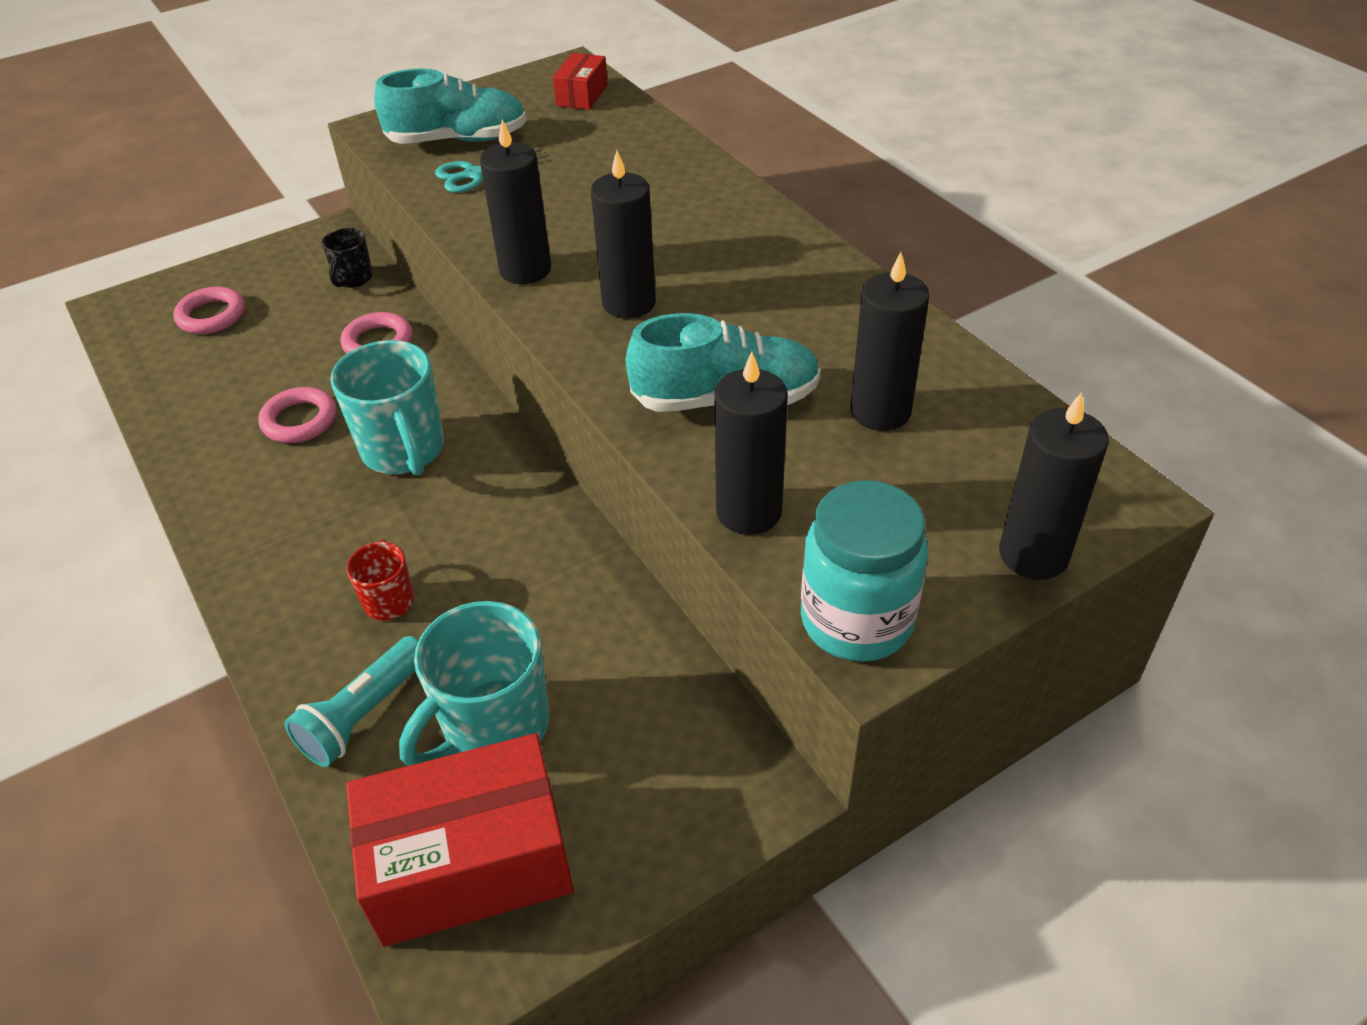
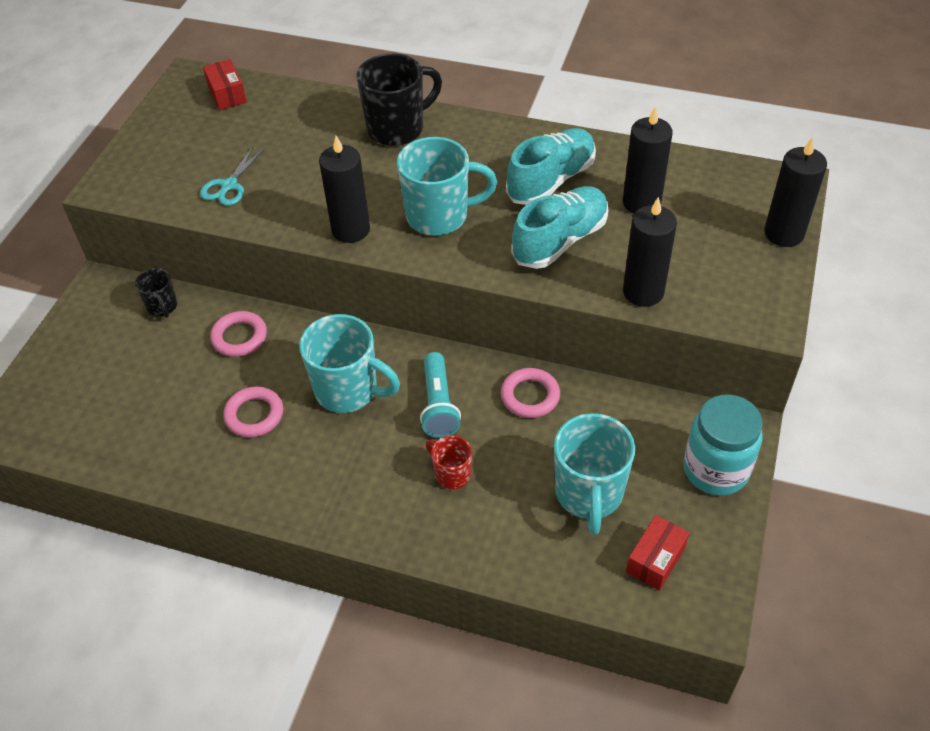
camera: 40 degrees left, 5 degrees up
(211, 316) = (89, 390): pink ring -> pink ring (530, 396)
(363, 715) = (516, 538): turquoise flashlight -> turquoise flashlight (438, 405)
(457, 140) = (182, 167): turquoise shoe -> turquoise shoe (551, 180)
(470, 862) = (655, 560): red box -> red box, size x0.49
(629, 303) = (439, 216): black candle -> turquoise mug
(701, 198) = (397, 128): none -> black mug
(856, 620) = (749, 312): turquoise jar -> turquoise jar (715, 470)

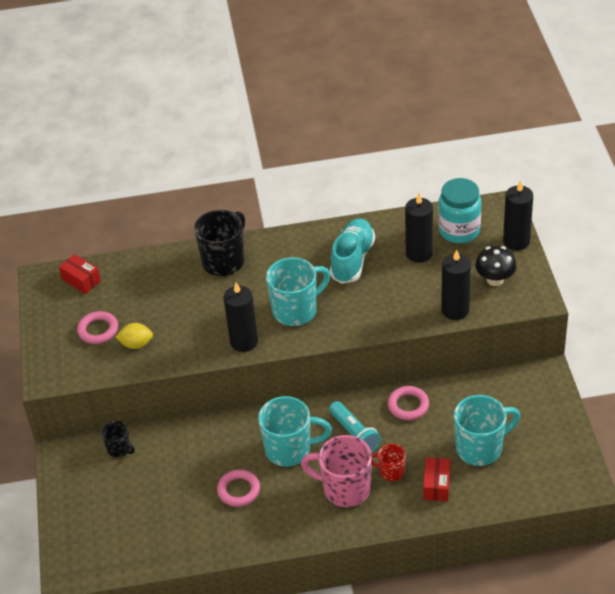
camera: 25 degrees left, 5 degrees down
(229, 186) = (136, 344): turquoise scissors -> yellow lemon
(239, 337) = (190, 446): pink ring -> pink ring (98, 330)
(379, 471) = (344, 489): none -> pink mug
(560, 241) = (384, 297): turquoise shoe -> none
(589, 494) = (480, 448): turquoise mug -> turquoise mug turned 90 degrees counterclockwise
(655, 560) = (540, 468): red box -> red box (436, 485)
(715, 470) = (545, 403): turquoise jar -> turquoise jar (459, 231)
(723, 272) = (495, 279): none -> black mushroom

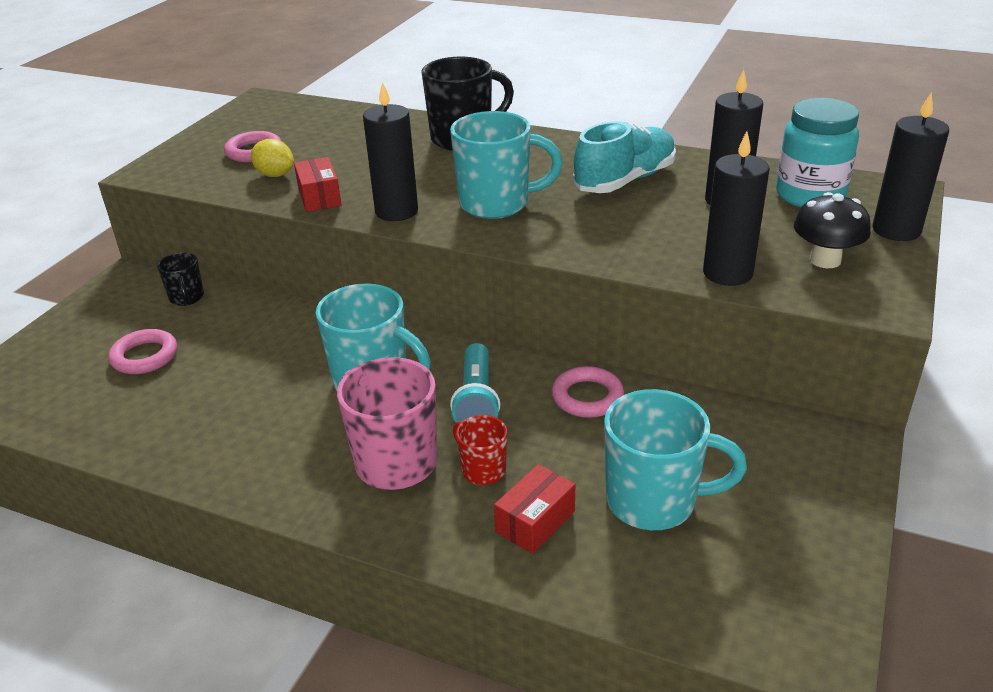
camera: 30 degrees right, 10 degrees down
(81, 280) = (294, 111): red box -> red box (319, 197)
(239, 490) = (259, 398): pink ring -> pink ring (145, 356)

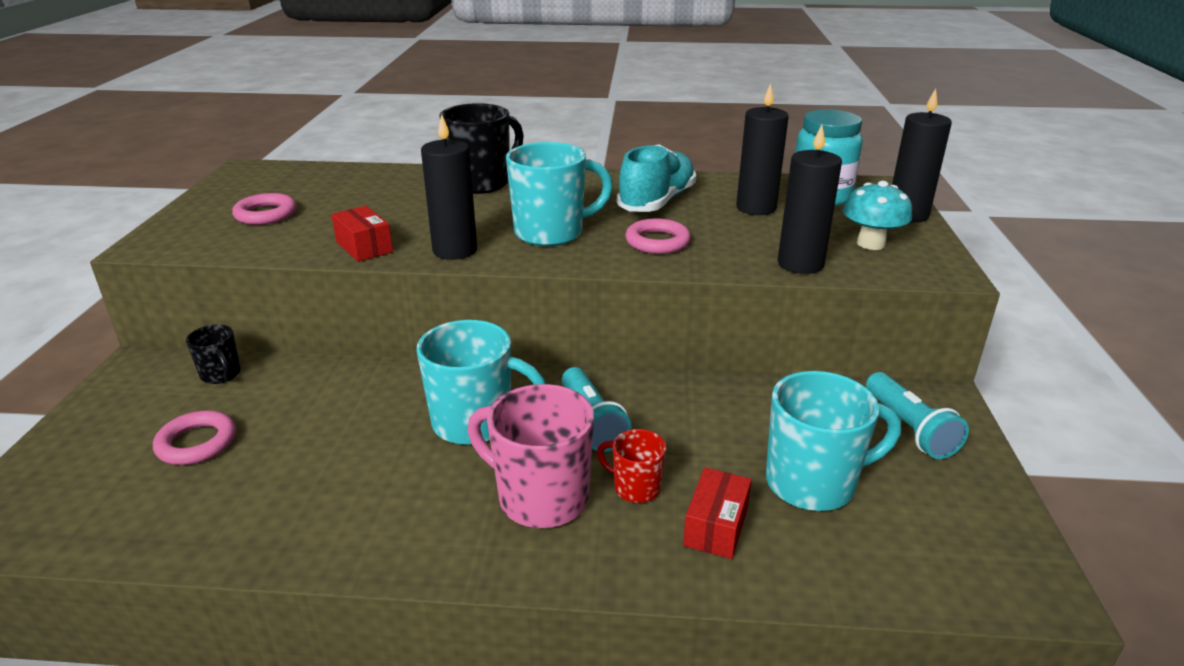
camera: 20 degrees left, 5 degrees down
(275, 175) = (302, 232): yellow lemon -> none
(587, 397) = (695, 401): pink ring -> pink ring (657, 242)
(792, 467) = (909, 428): none -> turquoise flashlight
(825, 260) = (871, 244): black mushroom -> turquoise mushroom

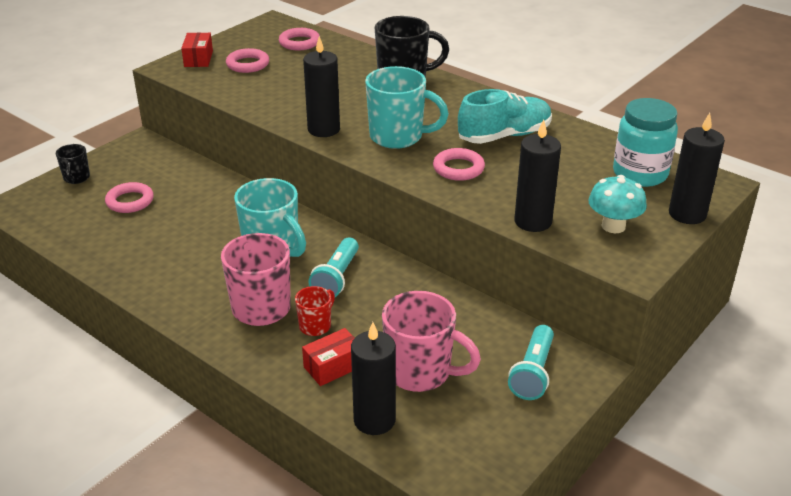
camera: 35 degrees right, 5 degrees up
(221, 375) = (174, 165): black mug -> black mug (76, 178)
(309, 179) = (299, 43): none -> pink ring
(364, 247) = (276, 108): red box -> red box (198, 59)
(635, 488) = (316, 326): red mug -> red mug turned 60 degrees clockwise
(756, 208) = (572, 166): black candle -> black candle (374, 420)
(813, 483) = (420, 372): turquoise mug -> pink mug

